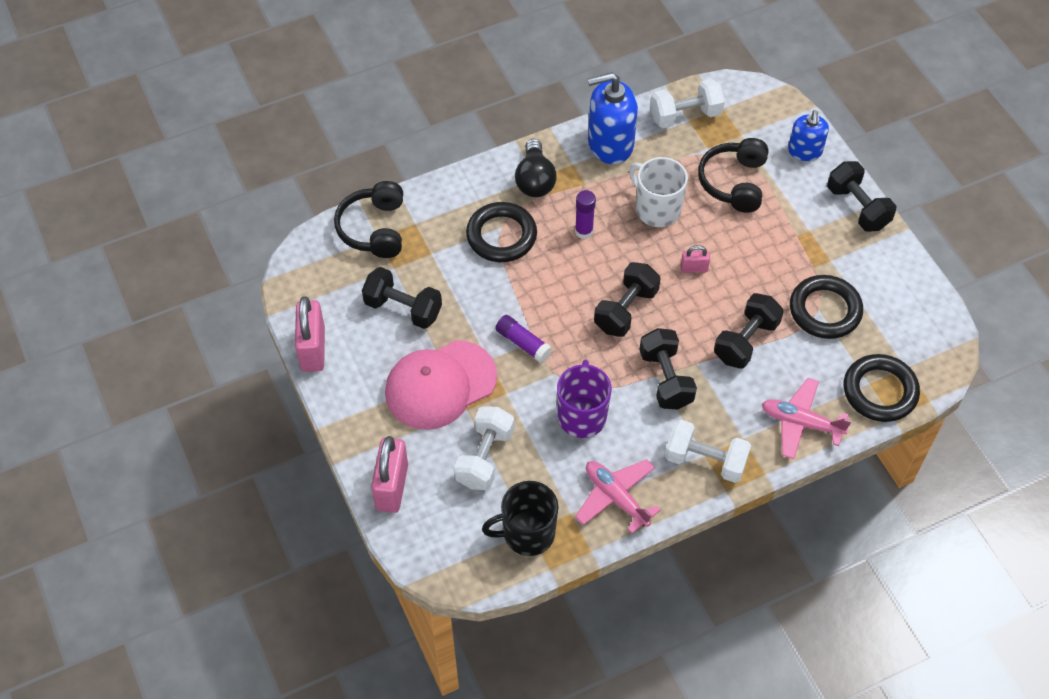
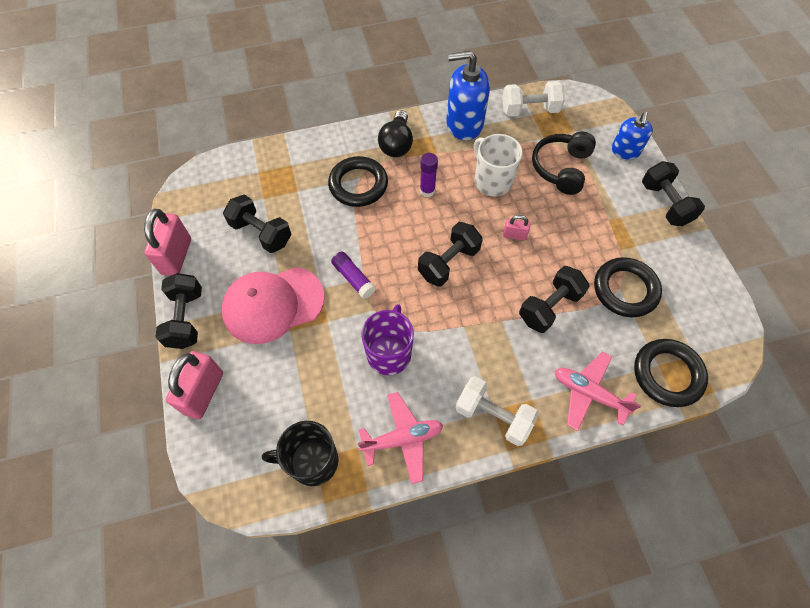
camera: 10 degrees right, 5 degrees up
(374, 229) = (257, 164): black headphones -> none
(485, 457) = (293, 379): white dumbbell -> none
(616, 497) = (402, 439): pink plane -> pink plane turned 105 degrees clockwise
(665, 379) = (471, 331): black dumbbell -> black dumbbell (186, 319)

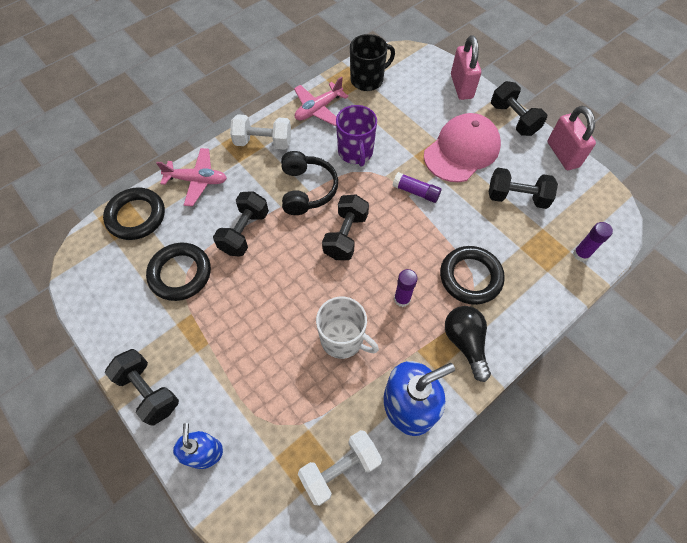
camera: 155 degrees right, 0 degrees up
(252, 166) = (580, 254): none -> purple glue stick
(514, 235) = (297, 286): pink padlock -> none
(561, 168) = (274, 390): black headphones -> black headphones (307, 190)

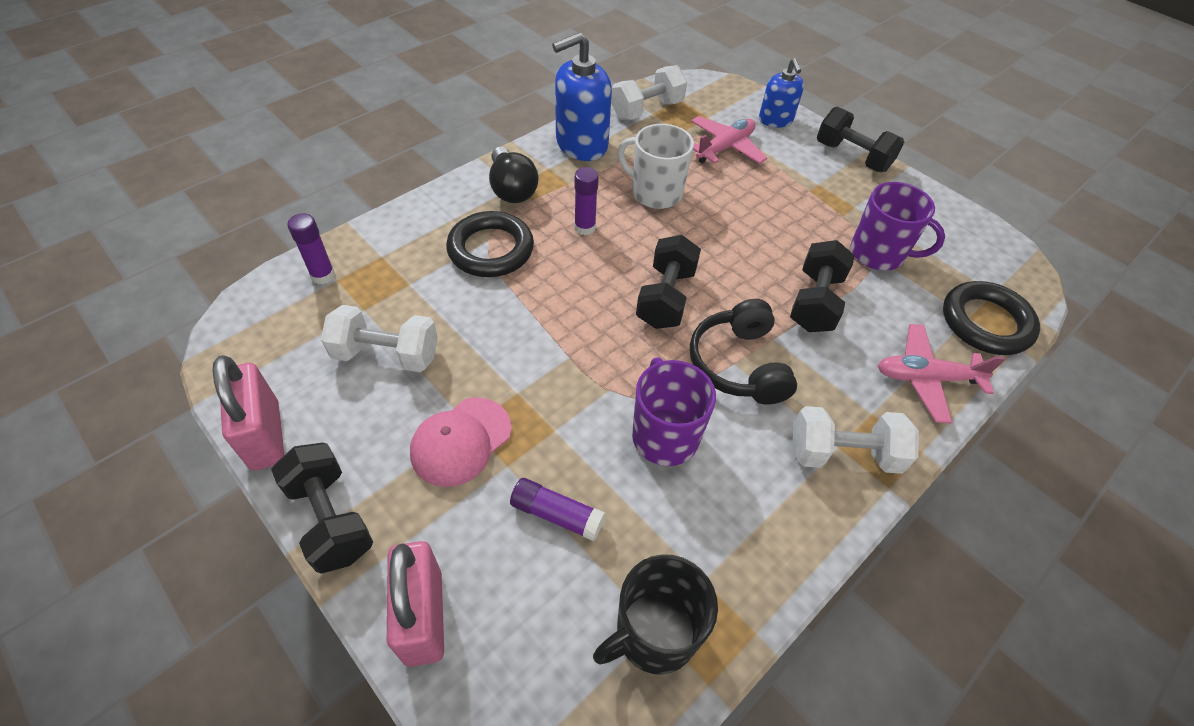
camera: 175 degrees right, 10 degrees down
(180, 274) = (878, 253): black ring -> purple mug
(318, 109) = (755, 538): pink plane -> pink plane (725, 148)
(416, 192) = (556, 362): purple glue stick -> purple glue stick (556, 514)
(462, 150) = (461, 441): pink cap -> pink cap, size x0.66
(517, 197) = (386, 355): black dumbbell -> white dumbbell

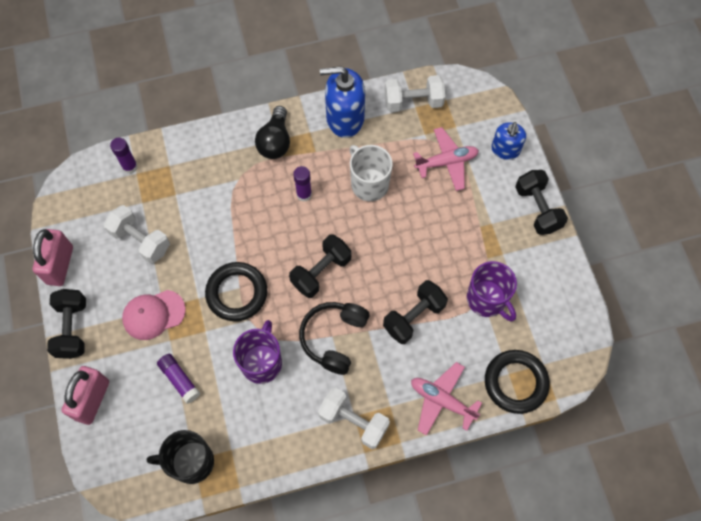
camera: 30 degrees right, 15 degrees up
(491, 249) = (236, 188): black ring -> black ring (237, 293)

